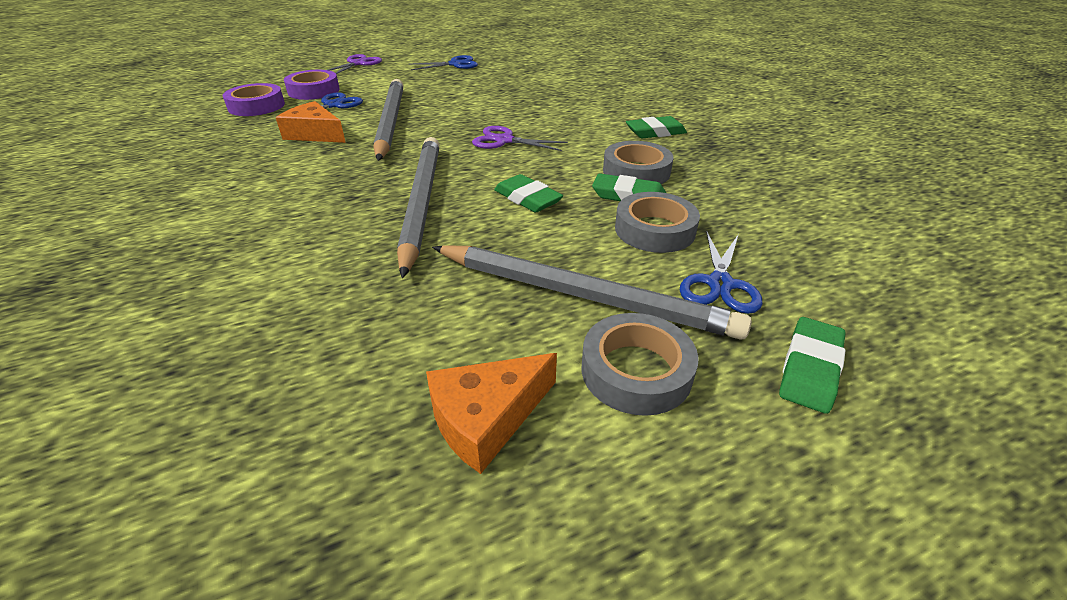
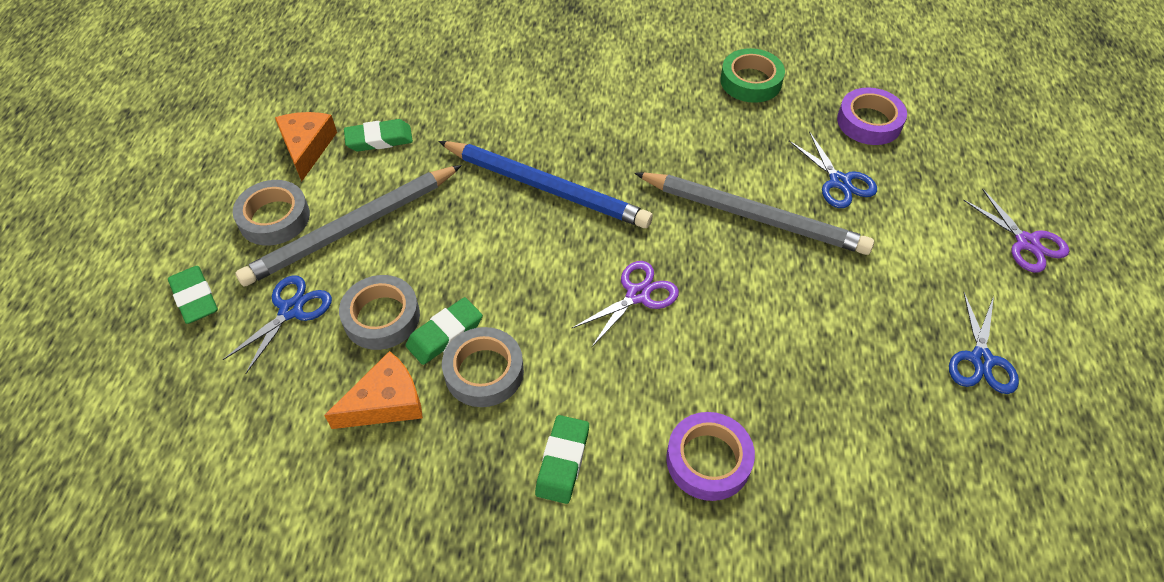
camera: 120 degrees right, 15 degrees up
(210, 150) = (751, 81): none -> green tape
(313, 91) = (907, 175): purple tape -> purple tape (708, 460)
(315, 134) = (752, 152): orange cheese -> orange cheese (386, 402)
(421, 203) = (545, 187): grey pencil -> blue pencil
(527, 198) = (499, 257): green eraser -> green eraser (379, 139)
(719, 284) = (291, 310): blue scissors -> blue scissors turned 75 degrees clockwise

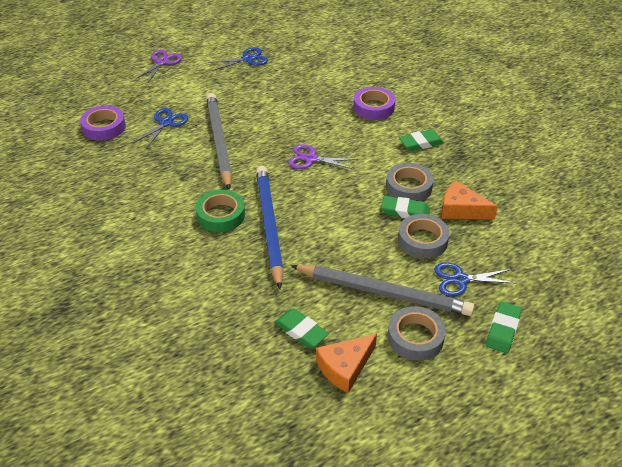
camera: 125 degrees left, 10 degrees down
(751, 81) = (97, 182): green tape -> green tape (221, 215)

